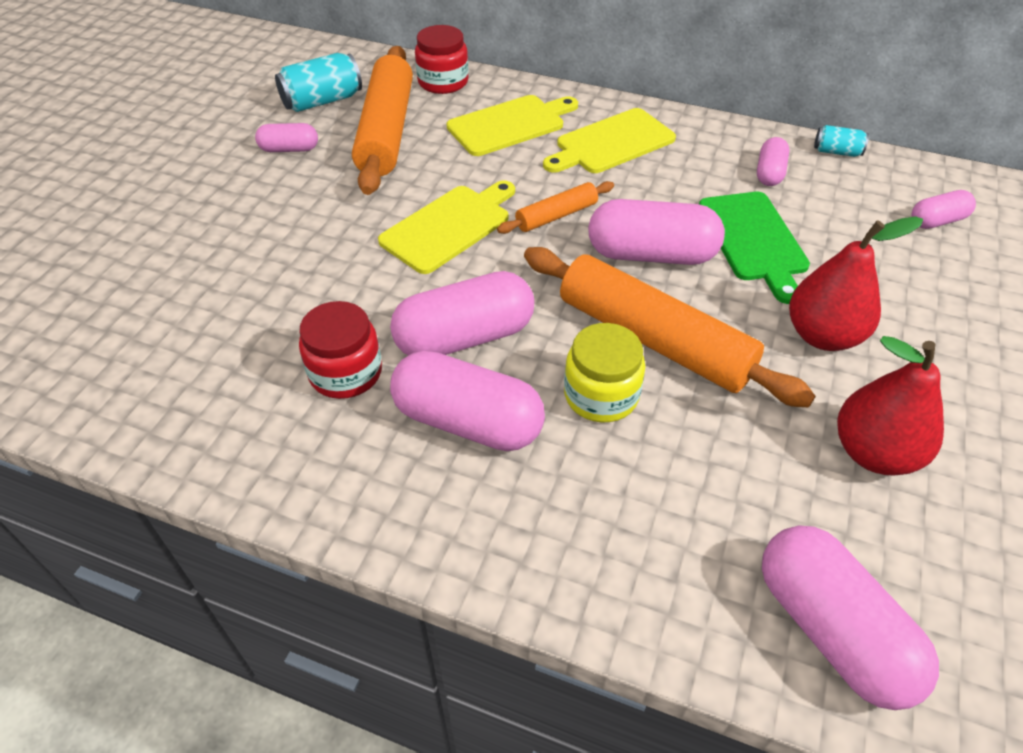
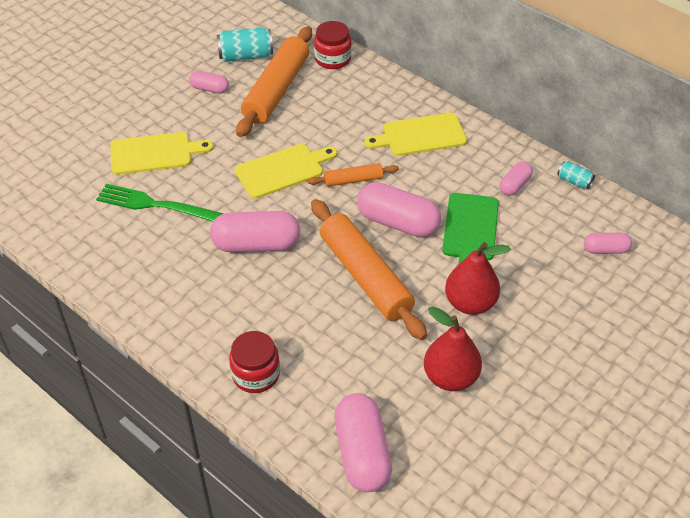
camera: 20 degrees right, 0 degrees up
(274, 321) = (155, 205): none -> green fork
(345, 373) = (181, 247): red jar -> red jar (256, 374)
(467, 421) = (233, 293): pink capsule -> none
(510, 124) = (360, 104): yellow cutting board -> yellow cutting board (155, 153)
(601, 395) = (315, 300): yellow jar -> none

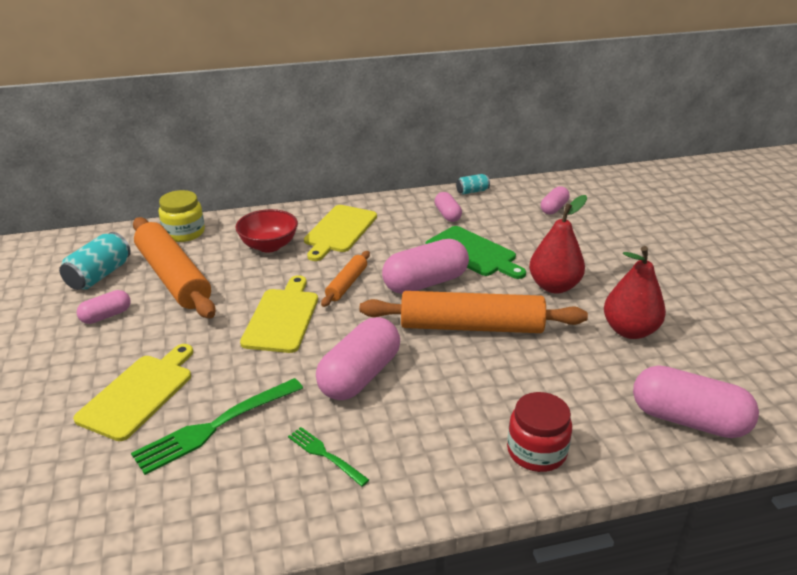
camera: 55 degrees left, 15 degrees down
(170, 269) = (325, 455): none -> green fork
(332, 59) = (184, 232): red jar -> yellow jar
(360, 111) = (269, 246): none -> red bowl

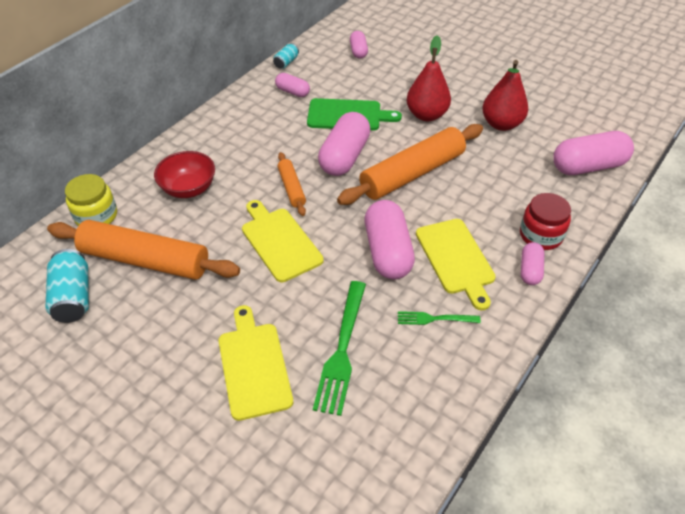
camera: 40 degrees left, 15 degrees up
(106, 316) = (134, 326): pink capsule -> pink capsule (530, 270)
(339, 231) = (228, 146): yellow cutting board -> yellow cutting board (456, 259)

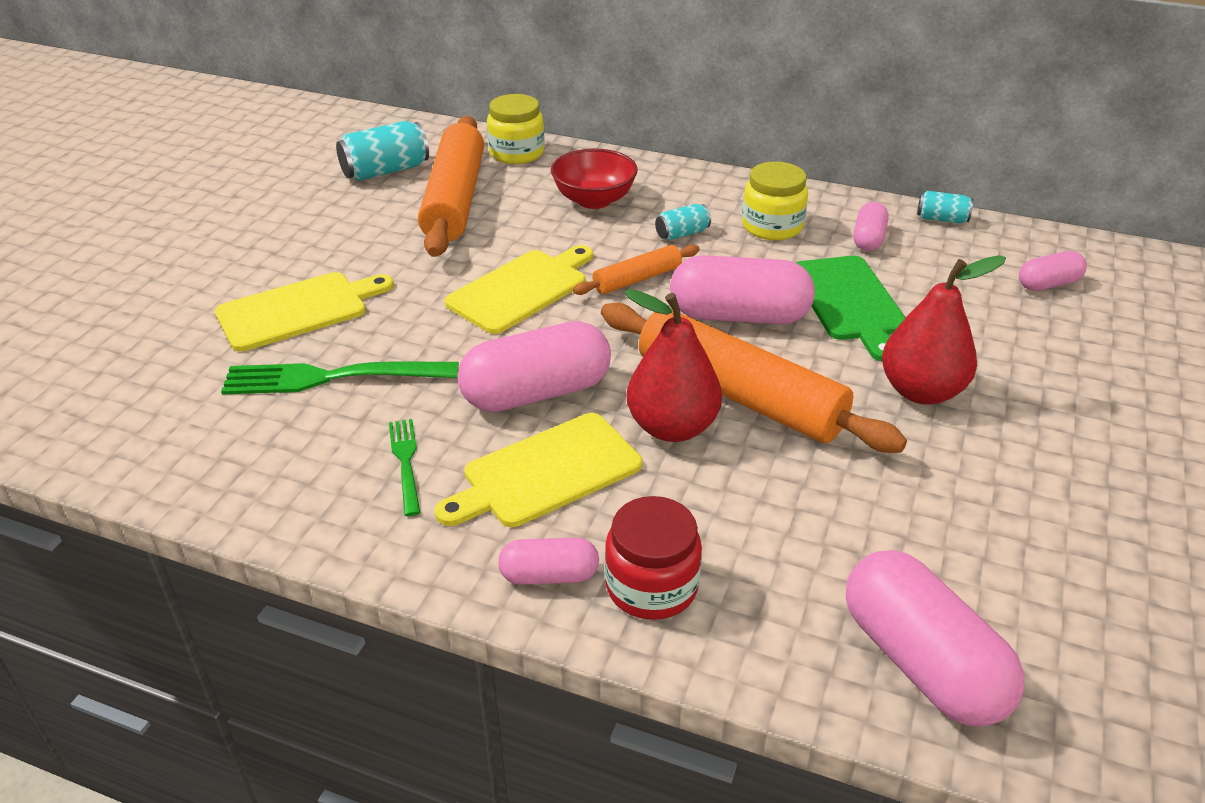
camera: 75 degrees right, 10 degrees down
(251, 159) = (682, 234): none -> turquoise can
(262, 122) = (772, 226): none -> yellow jar
(501, 124) = (972, 500): red pear -> red pear (672, 427)

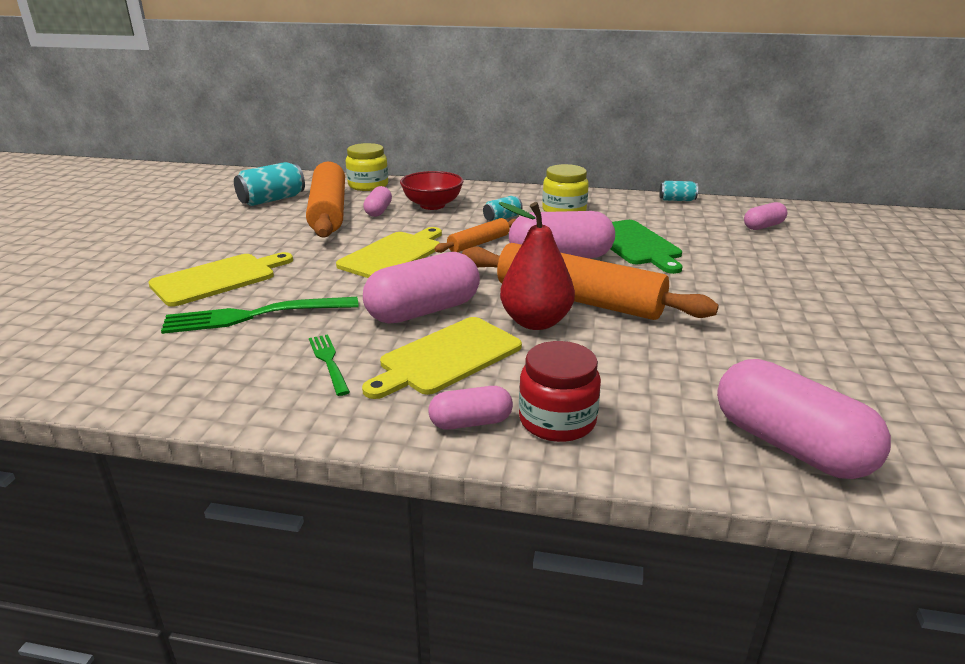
camera: 10 degrees left, 10 degrees down
(868, 239) = (633, 212): pink capsule -> pink capsule (378, 211)
(921, 391) = (707, 287): red pear -> none

